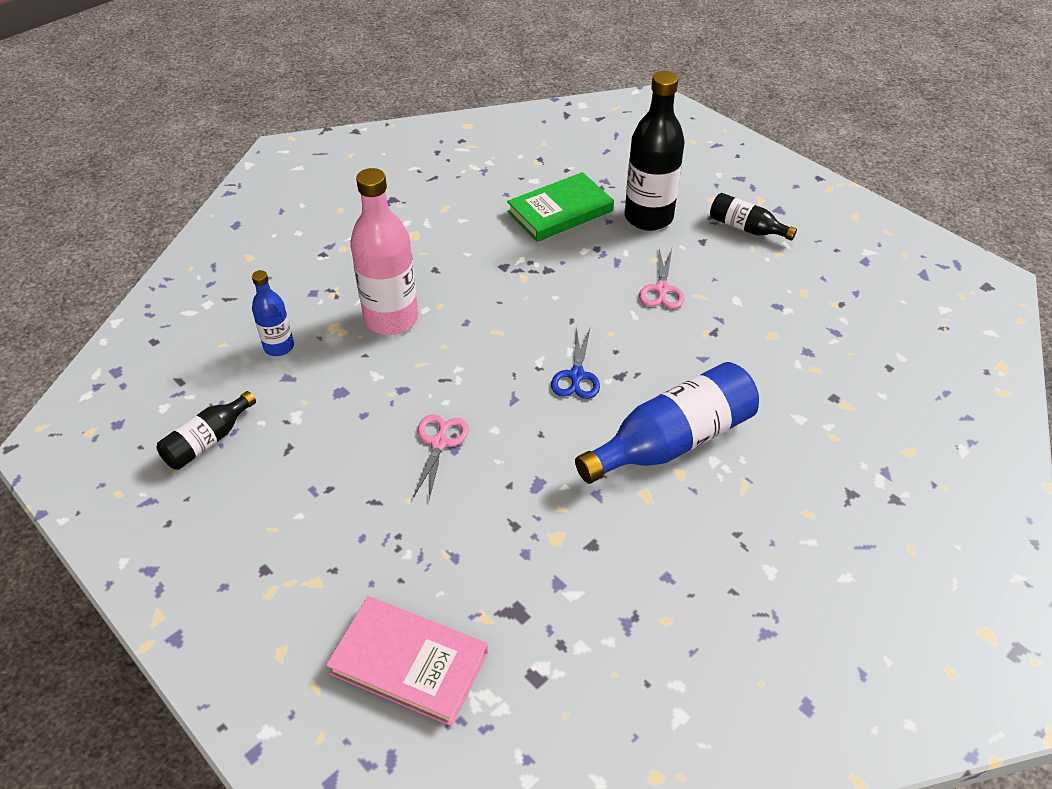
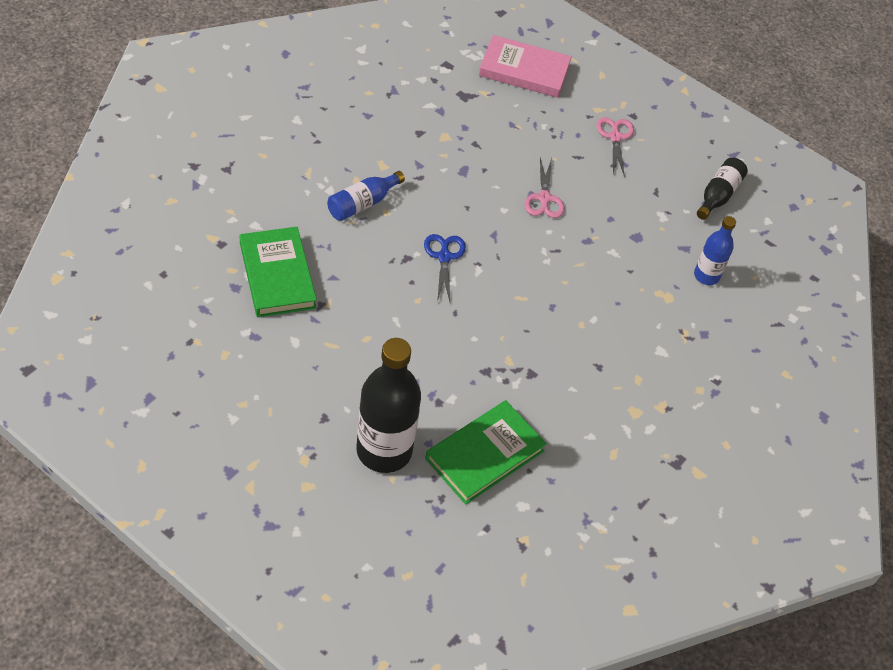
camera: 165 degrees right, 5 degrees up
(391, 319) = (621, 308): pink bottle -> none
(662, 289) = (369, 351): pink scissors -> pink scissors (615, 137)
(672, 441) = (362, 204): blue bottle -> blue bottle, size x0.54
(746, 228) = (273, 439): black bottle -> none
(764, 362) = (277, 275): none -> green book

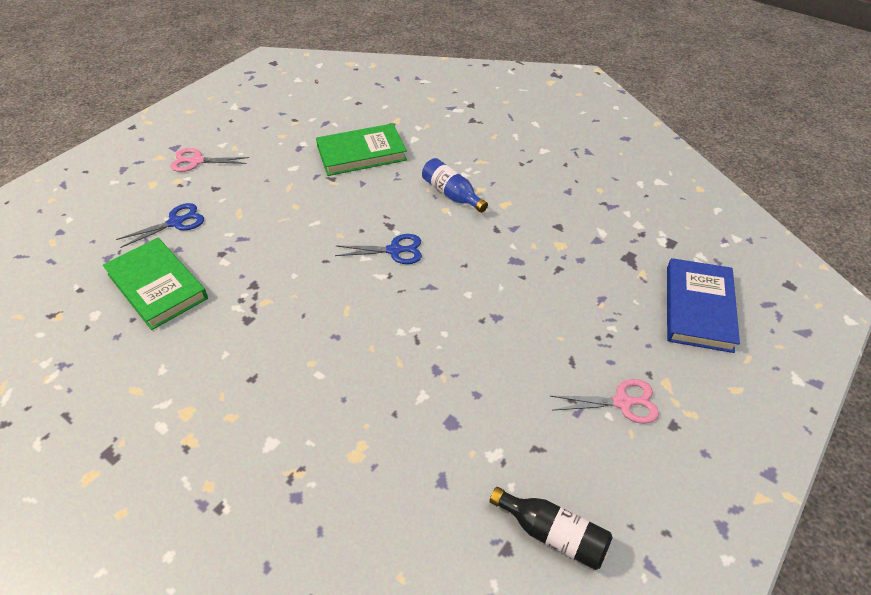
camera: 95 degrees right, 5 degrees down
(384, 450) = (176, 222): black bottle -> blue scissors
(524, 70) = (698, 308): pink book -> blue book
(544, 199) = (493, 328): pink scissors -> pink scissors (196, 161)
(706, 276) = (395, 506): blue bottle -> none

